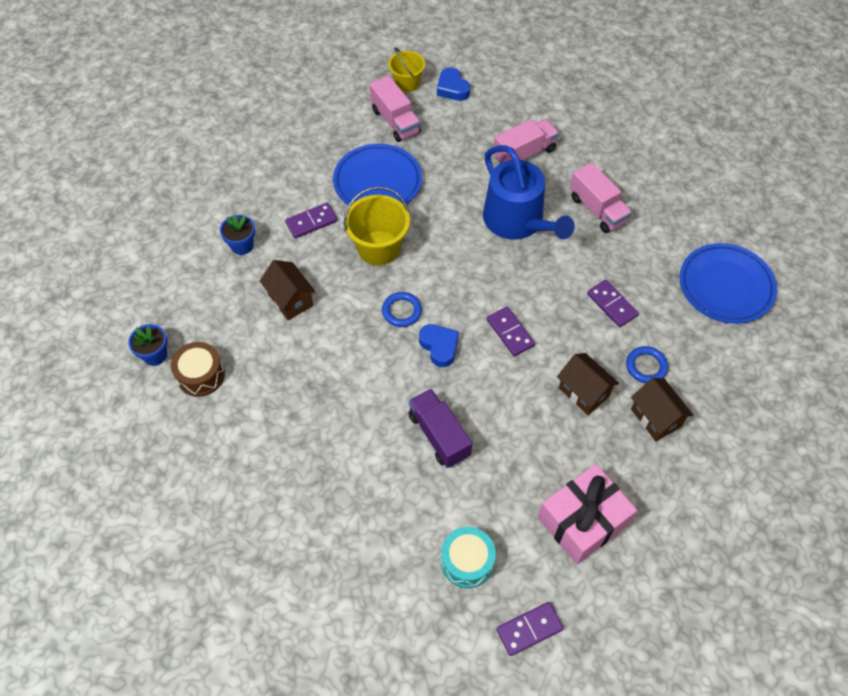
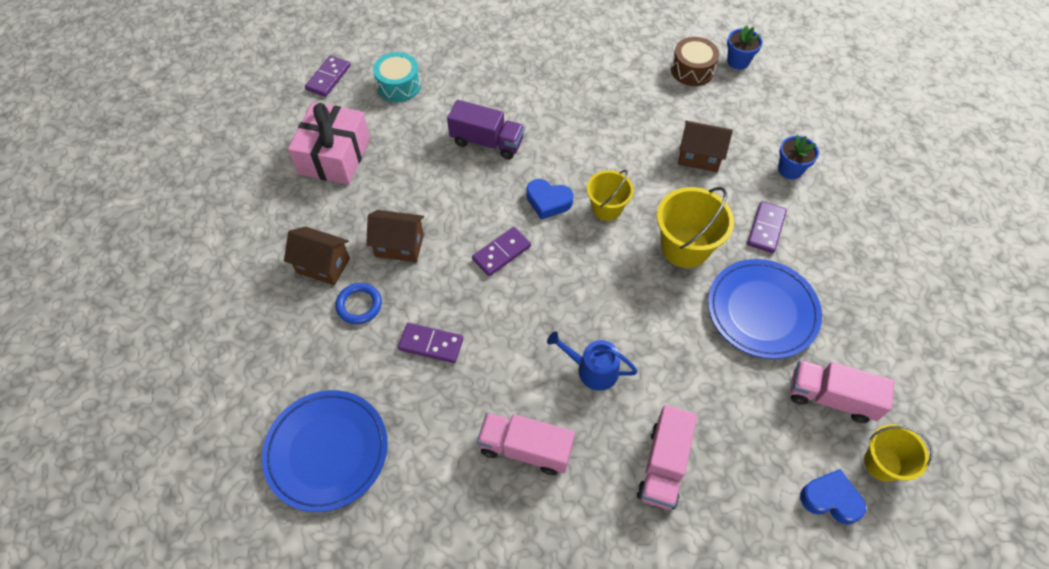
camera: 140 degrees right, 0 degrees up
(402, 311) = (607, 208): blue ring -> yellow bucket
(510, 332) = (501, 253): purple domino -> purple domino turned 60 degrees counterclockwise
(518, 221) = (592, 369): blue watering can -> blue watering can, size x0.53

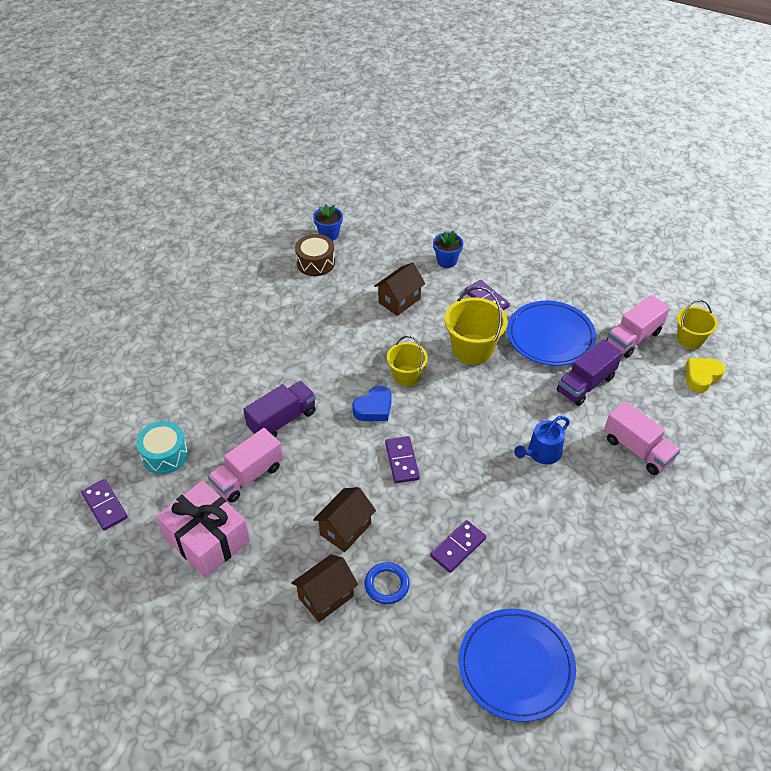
camera: 60 degrees left, 10 degrees down
(525, 449) = (584, 525): pink truck -> pink truck (248, 476)
(719, 374) = (586, 384): none -> purple truck
(830, 499) = (701, 377): blue heart -> yellow heart

